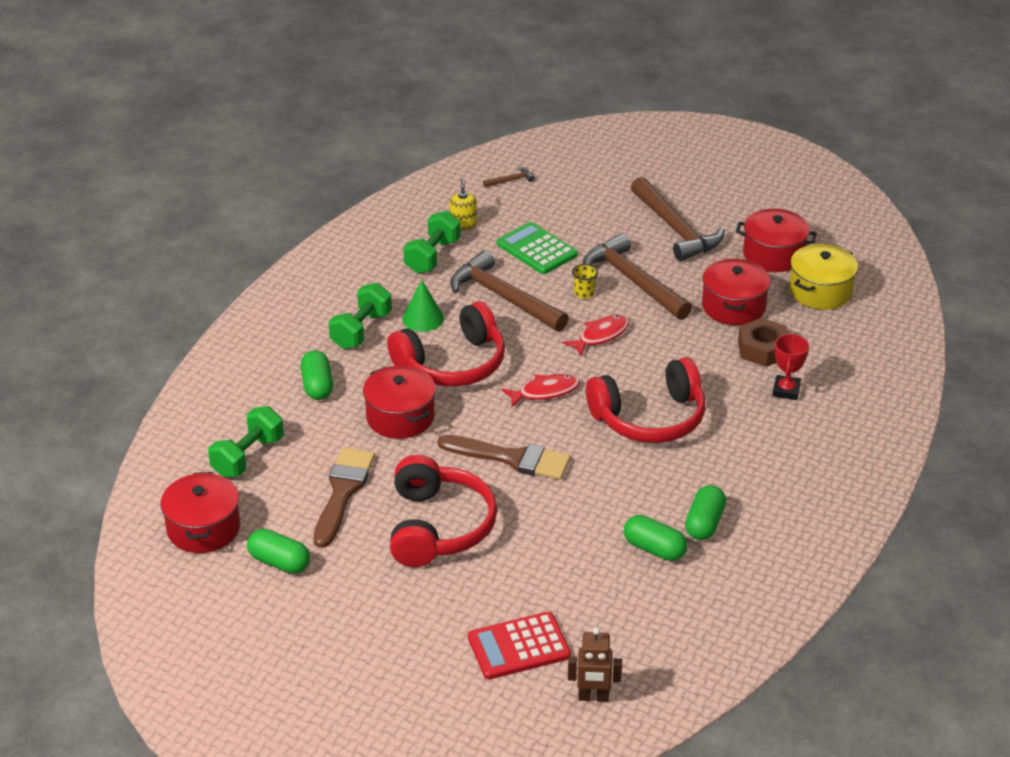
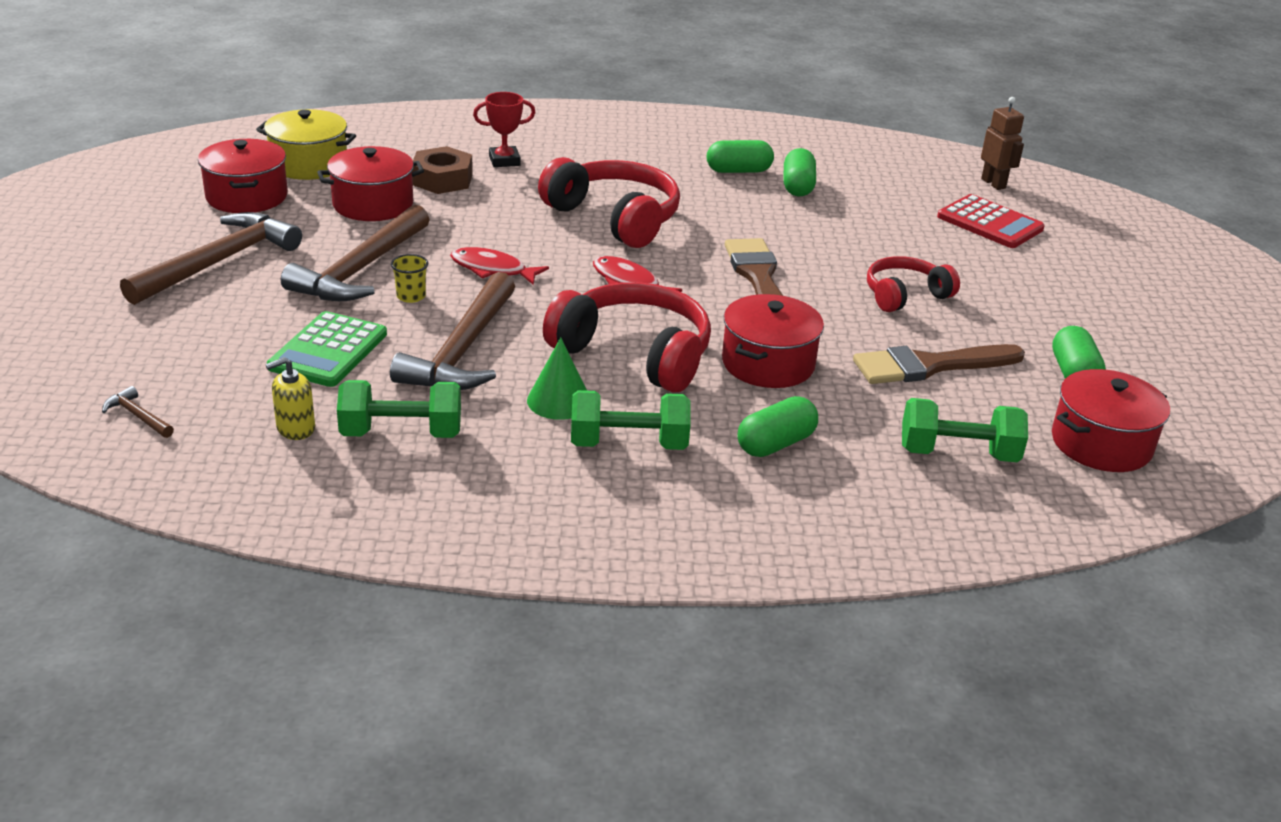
camera: 120 degrees left, 5 degrees down
(438, 527) = (905, 295): red headphones -> red headphones, size x0.60

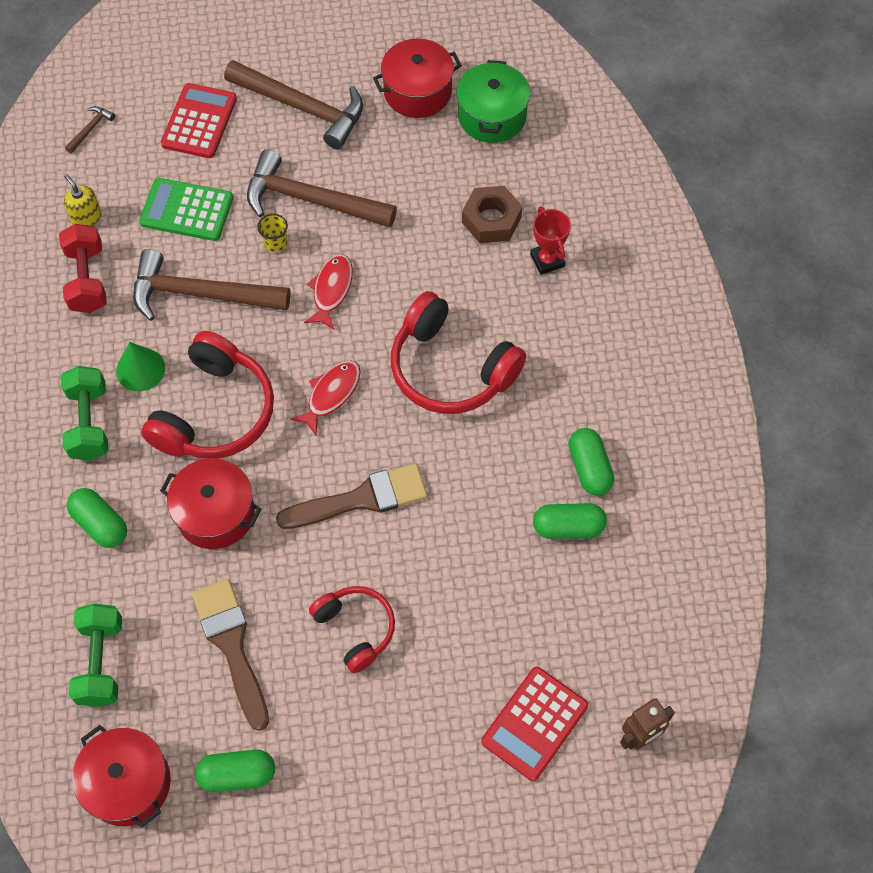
camera: 85 degrees right, 30 degrees up
(189, 331) = (199, 121): none -> red calculator
(309, 164) = (492, 116): yellow pot -> green pot
(373, 204) = (427, 180): red pot -> none
(401, 433) = (87, 279): green dumbbell -> red dumbbell
(614, 218) = (451, 368): red headphones -> red headphones turned 90 degrees clockwise

